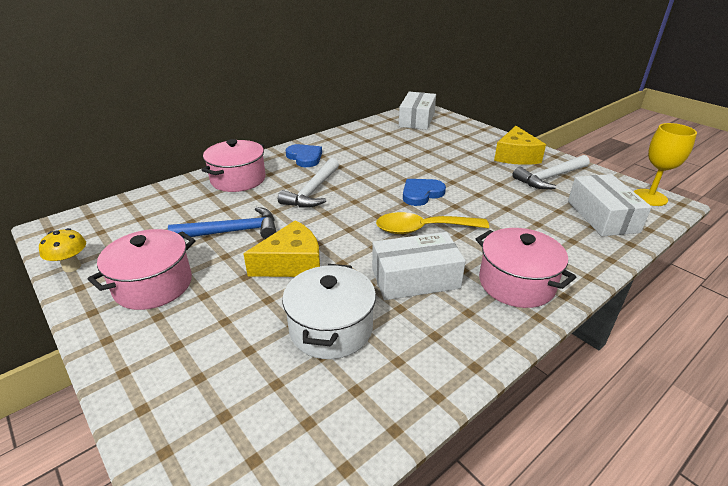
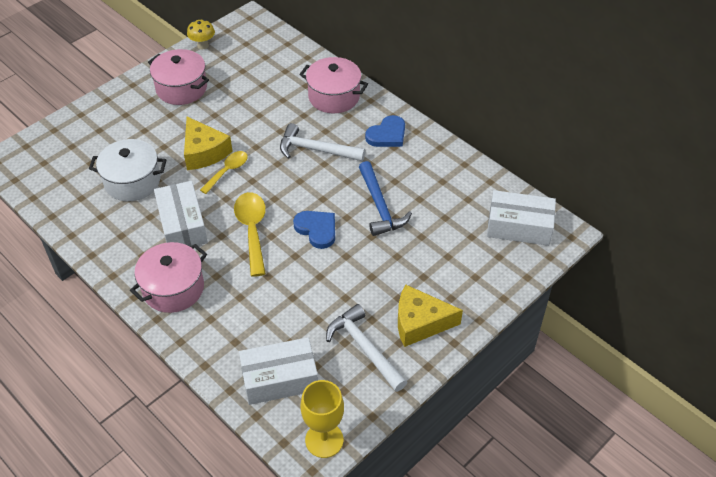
camera: 85 degrees right, 15 degrees up
(232, 231) = (246, 111): blue hammer -> blue hammer (380, 206)
(330, 245) = (228, 171): none -> yellow spoon

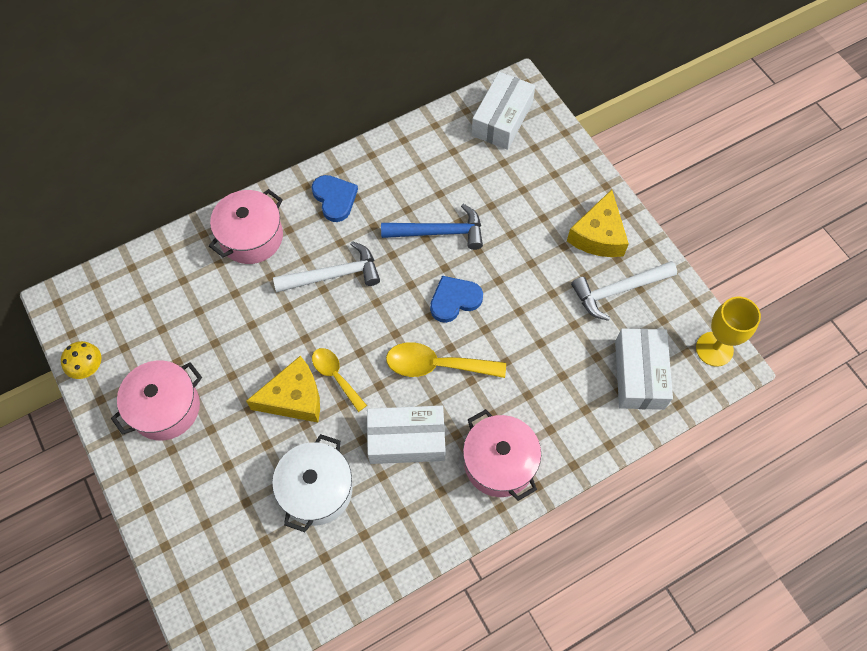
camera: 75 degrees left, 15 degrees up
(316, 150) = (333, 275): white hammer -> white hammer turned 135 degrees counterclockwise

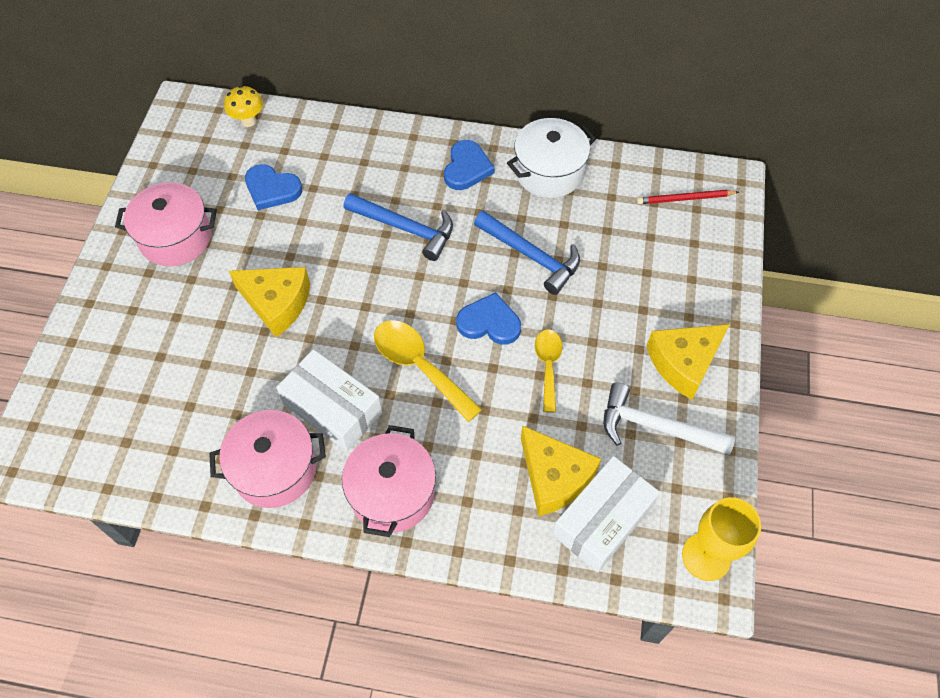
camera: 40 degrees right, 5 degrees down
(89, 369) = (153, 168): yellow mushroom -> yellow mushroom (248, 121)
(204, 317) = (272, 189): none -> blue heart
(251, 237) = (369, 153): pink pot -> pink pot (275, 469)
(316, 490) = (221, 391): white pot -> white pot (549, 172)
(333, 275) = (405, 228): white hammer -> blue hammer
(335, 376) = (326, 311): yellow spoon -> yellow spoon (548, 365)
(502, 119) = (685, 199): white box -> red pencil
(588, 371) = (554, 477): none -> yellow cheese

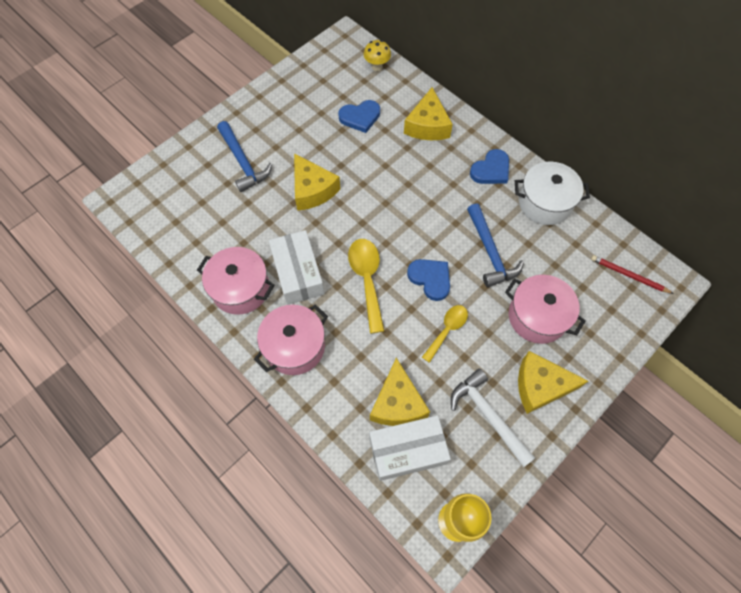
camera: 35 degrees right, 5 degrees up
(175, 238) = (285, 117): pink pot -> pink pot (537, 316)
(272, 189) = (360, 117): blue heart -> blue heart turned 75 degrees counterclockwise
(359, 157) = (427, 125): none -> yellow cheese
(405, 228) = (422, 187): blue hammer -> blue hammer (243, 162)

